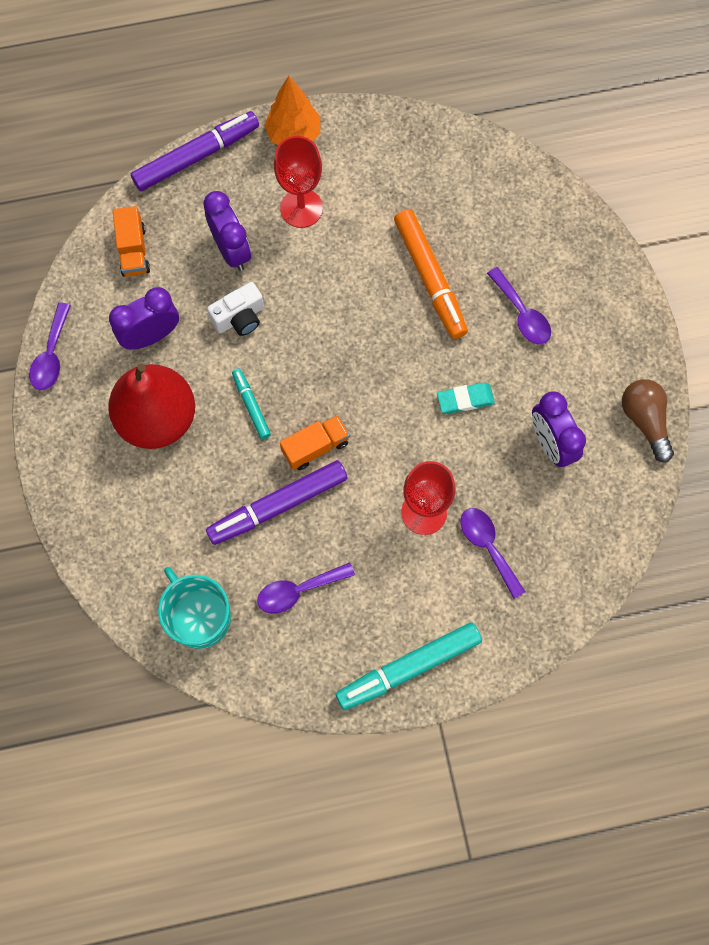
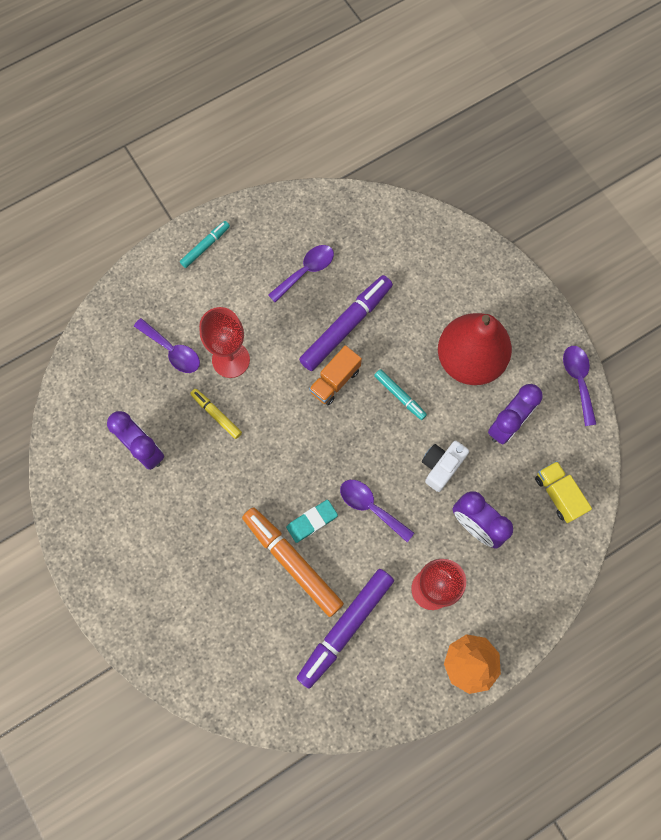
camera: 160 degrees right, 0 degrees up
(133, 250) = (558, 494): orange truck -> yellow truck
(196, 156) = (547, 606): purple marker -> purple marker (345, 628)
(199, 616) = (371, 230): turquoise mug -> none
(408, 667) = (205, 246): turquoise marker -> turquoise marker, size x0.53
(460, 455) = (216, 415): none -> yellow marker
(465, 399) = (226, 462): turquoise eraser -> turquoise eraser (312, 521)
(522, 314) = (200, 557): purple spoon -> purple spoon (370, 507)
(645, 420) = (70, 497): brown light bulb -> none

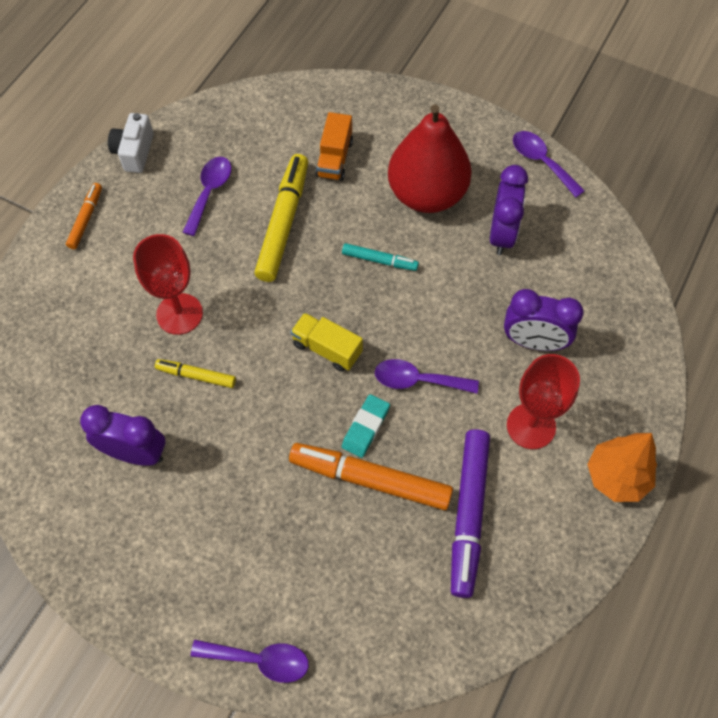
camera: 30 degrees left, 10 degrees down
(172, 351) = (109, 337): purple spoon -> purple spoon (260, 660)
(205, 246) = (86, 219): turquoise marker -> orange marker
(335, 381) = (304, 279): orange truck -> orange truck (334, 158)
(346, 326) = (283, 223): purple marker -> yellow marker
(441, 466) = (464, 304): white camera -> white camera (134, 152)
(558, 494) = (592, 271): yellow truck -> yellow truck (327, 349)

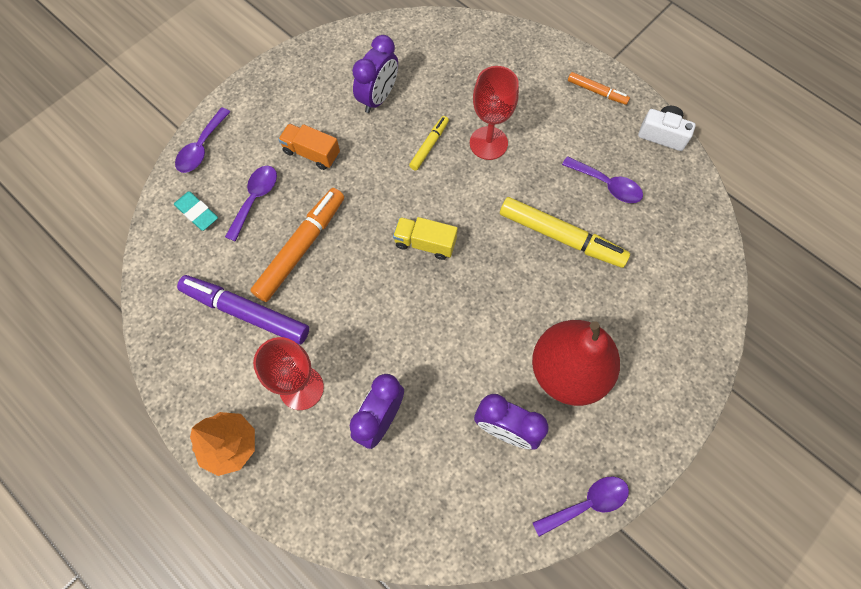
camera: 105 degrees right, 5 degrees up
(327, 349) = (425, 243): yellow truck -> yellow truck turned 120 degrees counterclockwise
(334, 158) = (627, 297): orange truck -> orange truck (311, 153)
(365, 427) = (345, 255): turquoise eraser -> turquoise eraser (197, 212)
(379, 260) = (502, 307): turquoise marker -> none
(417, 380) = (374, 307): purple spoon -> purple spoon (255, 199)

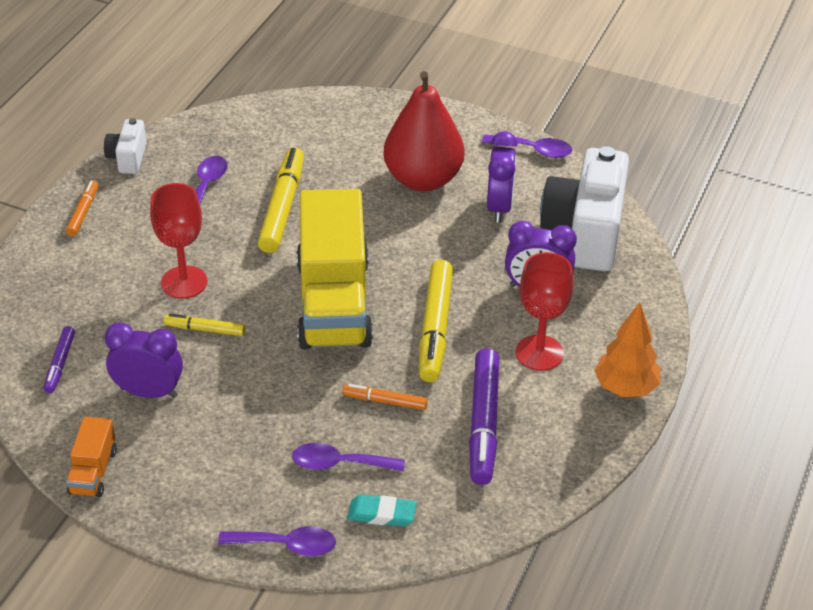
camera: 110 degrees left, 25 degrees down
(197, 212) = (382, 514): turquoise eraser -> turquoise eraser turned 75 degrees clockwise
(301, 248) = (385, 401): orange marker -> orange marker, size x0.53
(311, 153) = (254, 431): orange truck -> orange truck (93, 471)
(365, 312) = (435, 328): none -> yellow marker
(425, 243) = (334, 303): yellow truck -> yellow truck, size x2.32
(429, 51) = (60, 364): none -> purple marker
(440, 501) = (585, 233): none -> white camera
(587, 503) = (534, 150): purple spoon -> purple spoon turned 150 degrees clockwise

